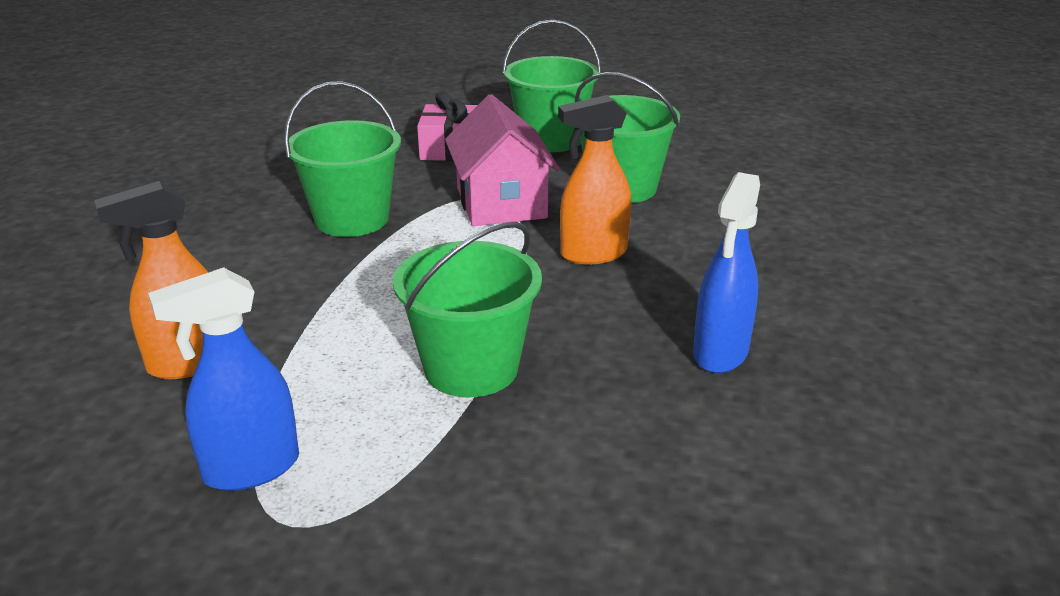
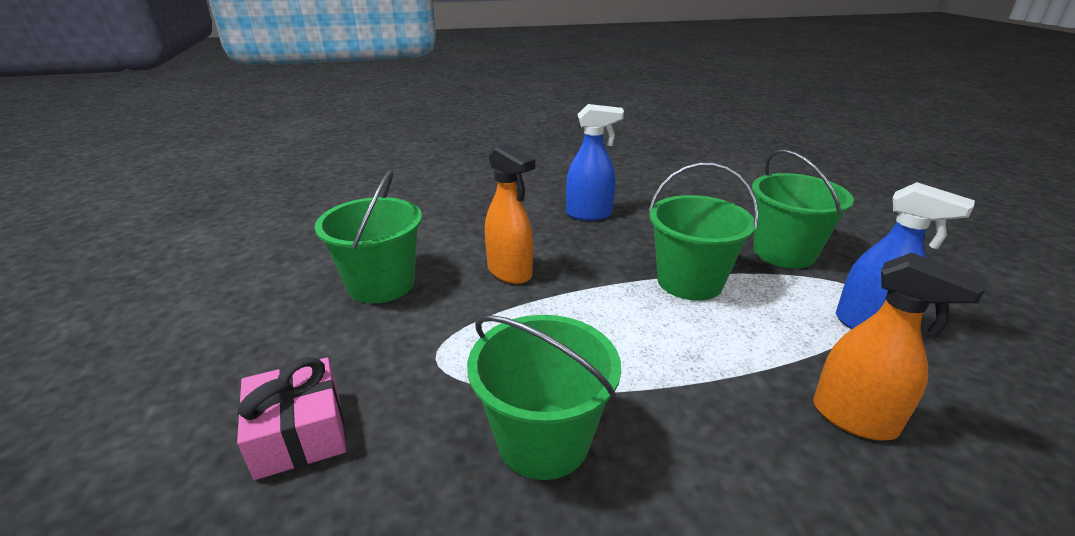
camera: 115 degrees left, 0 degrees up
(501, 203) = (445, 342): pink house -> none
(550, 139) = (258, 356): green bucket -> green bucket (784, 252)

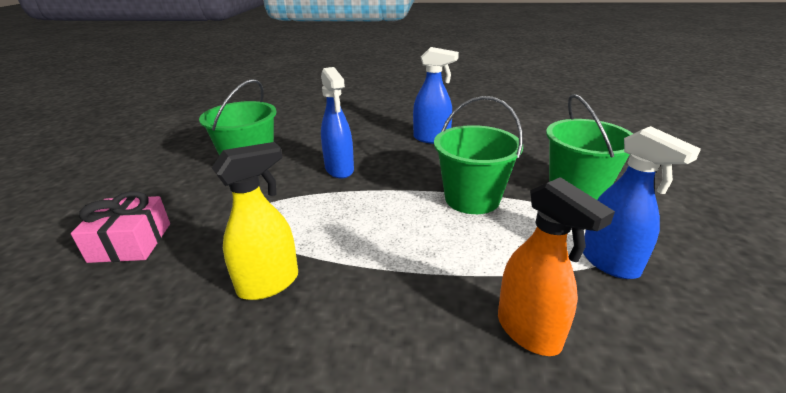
camera: 20 degrees right, 0 degrees up
(510, 272) = (339, 170): orange spray bottle -> blue spray bottle
(543, 440) = (269, 283): green bucket -> yellow spray bottle

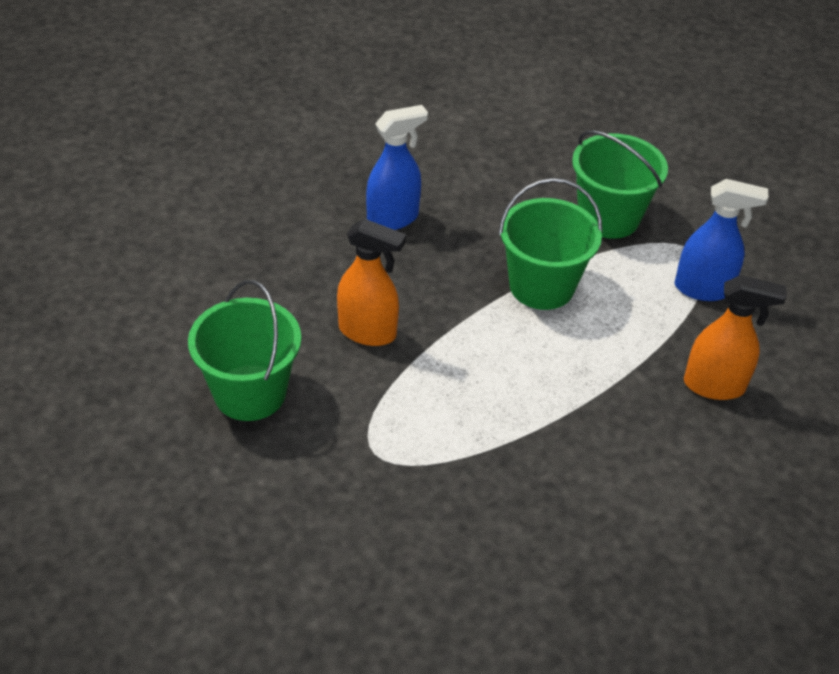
camera: 50 degrees left, 15 degrees up
(131, 242) = (323, 560): pink gift -> none
(269, 283) = (513, 489): yellow spray bottle -> none
(339, 170) = (368, 332): blue spray bottle -> orange spray bottle

